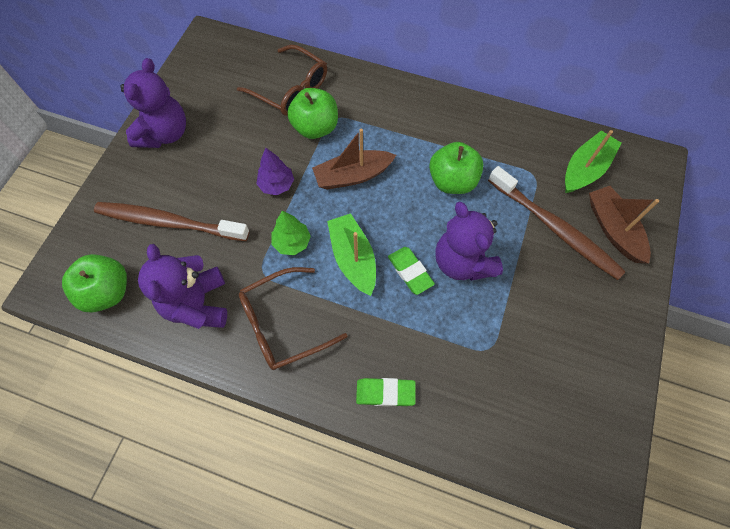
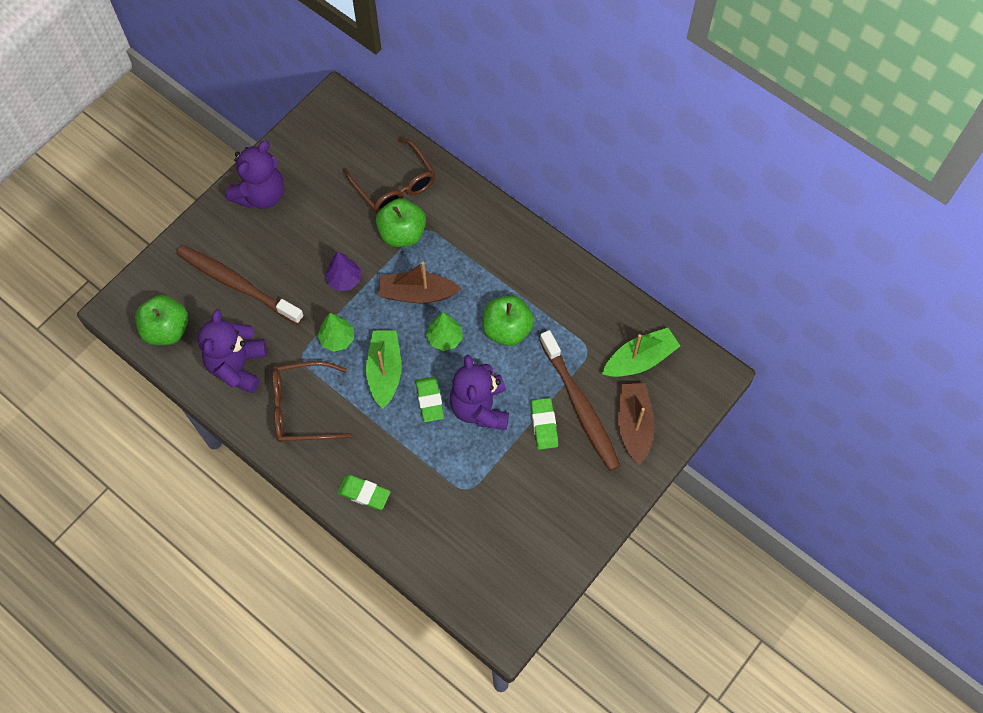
camera: 20 degrees right, 0 degrees up
(397, 207) = (445, 338): none -> green tree
(531, 257) = (544, 425): none -> green eraser

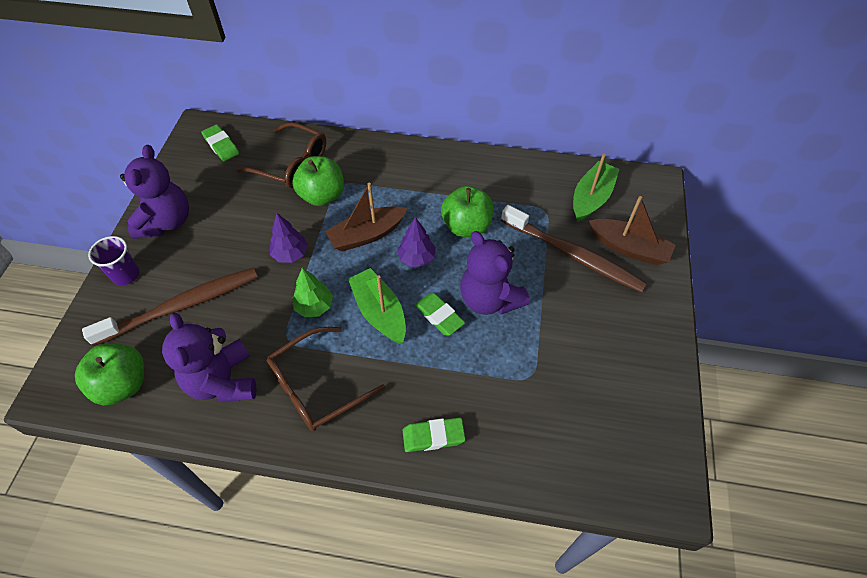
camera: 30 degrees left, 10 degrees down
(208, 232) = (126, 275): none -> purple cup
(237, 284) = (182, 306): brown toothbrush -> brown toothbrush turned 150 degrees clockwise
(445, 338) = (416, 258): green tree -> purple tree
(544, 425) = (555, 285): green eraser -> green eraser (221, 145)
(634, 425) = (628, 248): brown boat -> brown boat turned 150 degrees clockwise

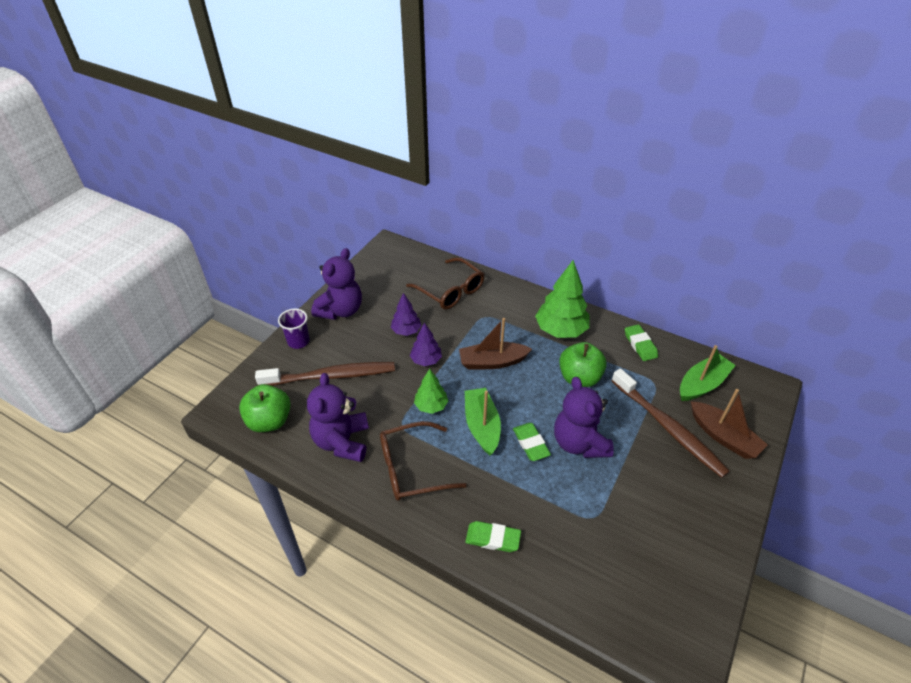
camera: 20 degrees right, 10 degrees down
(221, 145) = (400, 263): green eraser -> green eraser (640, 345)
(322, 196) = (466, 321): green apple -> none
(416, 258) = (527, 392): purple tree -> purple tree (406, 331)
(429, 178) = (560, 330): none -> green tree

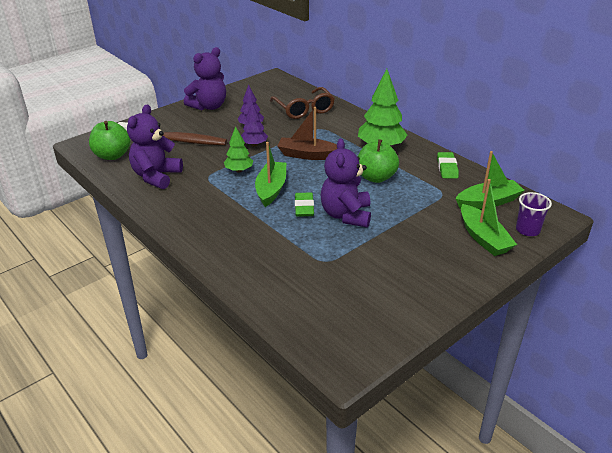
camera: 20 degrees right, 10 degrees down
(298, 341) = (165, 118): purple cup -> purple cup (527, 230)
(412, 468) = (198, 201): brown glasses -> none
(493, 538) = (231, 254): green eraser -> none
(668, 428) = (434, 222): brown toothbrush -> none
(723, 436) = (483, 238): brown boat -> green boat

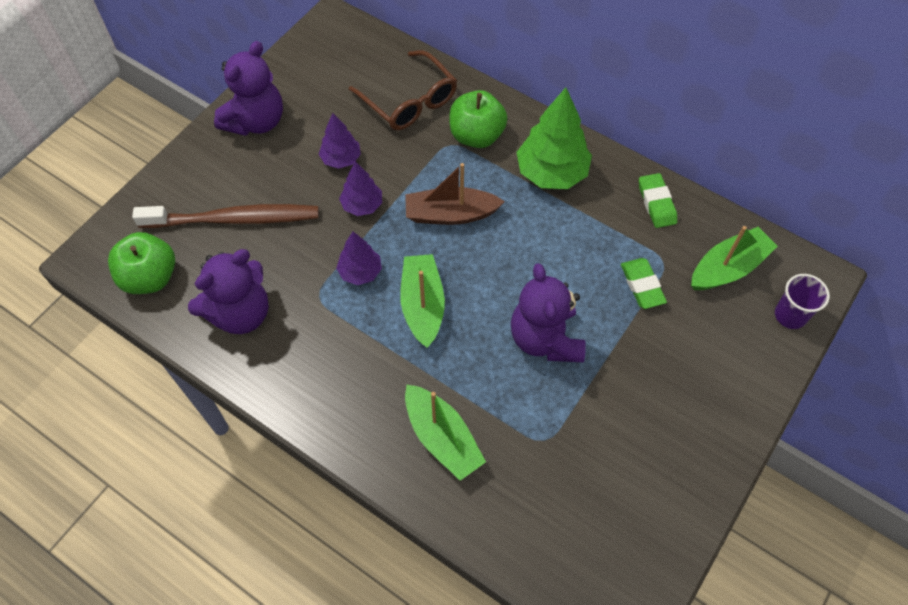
camera: 15 degrees left, 25 degrees up
(156, 176) = (240, 313): purple teddy bear -> purple teddy bear turned 135 degrees counterclockwise
(239, 170) = (360, 272): green tree -> purple tree
(304, 207) = (482, 335): green eraser -> green eraser (642, 285)
(376, 177) = (563, 246): green apple -> green apple (476, 135)
(483, 238) = (737, 345): green boat -> green boat (442, 437)

